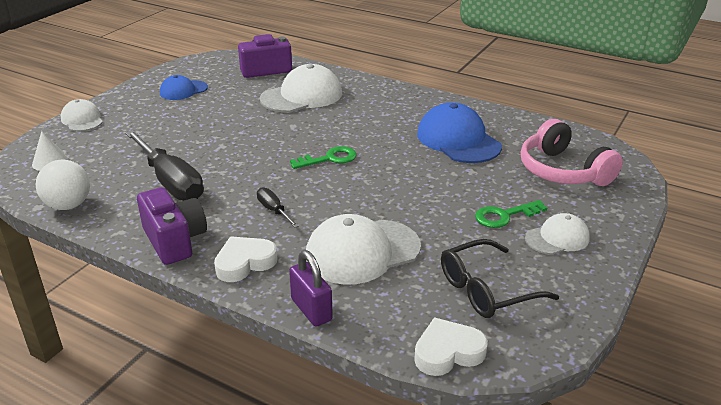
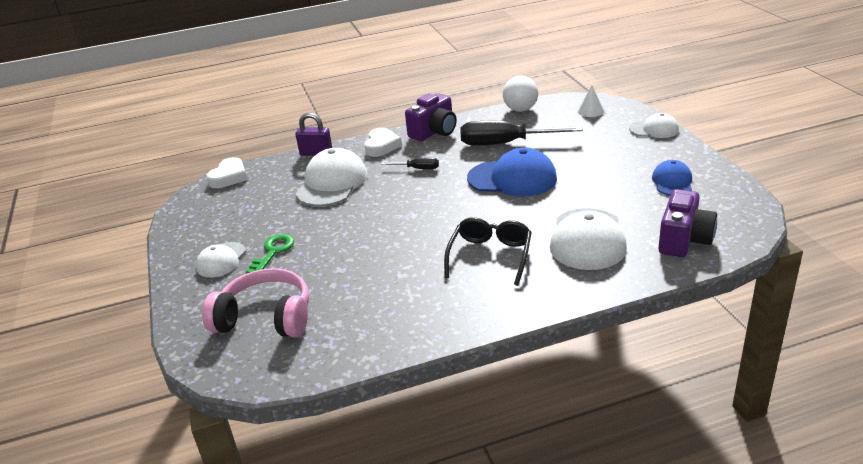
camera: 135 degrees right, 0 degrees up
(174, 241) = (434, 132): purple camera -> purple camera turned 60 degrees counterclockwise
(329, 159) = (451, 211): green key -> none
(458, 140) = (388, 289): blue cap -> blue cap (512, 178)
(486, 290) = (238, 208): black glasses -> black glasses (490, 256)

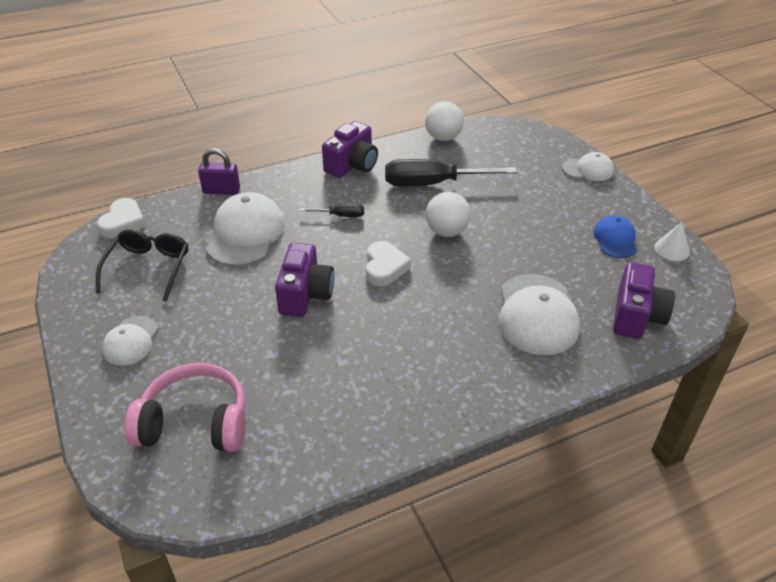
camera: 10 degrees left, 10 degrees up
(273, 252) = (191, 330): green key -> none
(377, 226) = (305, 294): none -> purple camera
(381, 146) = (295, 183): white heart -> white heart (384, 267)
(490, 256) = (436, 336): black glasses -> black glasses (148, 268)
(512, 178) = (446, 231): blue cap -> white ball
(590, 111) = (518, 142): white cone -> white cone (672, 249)

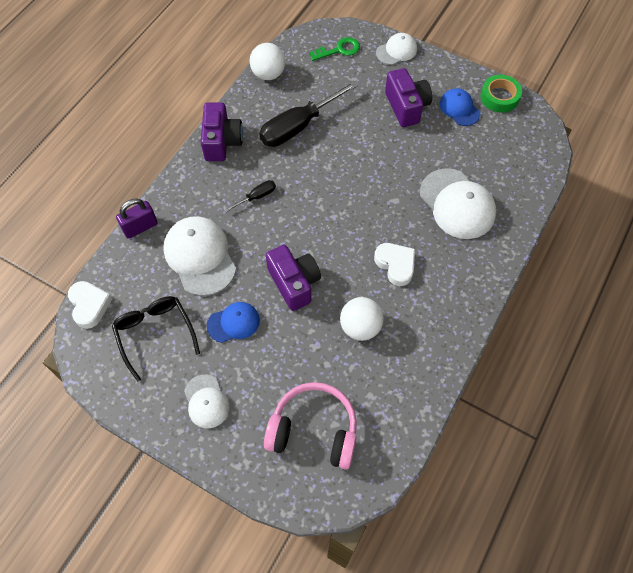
camera: 35 degrees left, 20 degrees up
(195, 422) = (314, 430): pink headphones -> pink headphones turned 45 degrees clockwise
(219, 295) = (233, 323): none -> blue cap
(384, 267) = (328, 225): white heart -> white heart (395, 265)
(446, 231) = (344, 167): white ball -> white ball (360, 327)
(528, 147) = (339, 50): none -> green key
(636, 316) = (516, 168): purple camera -> purple camera (406, 107)
(672, 249) = (499, 97): white cone -> green tape

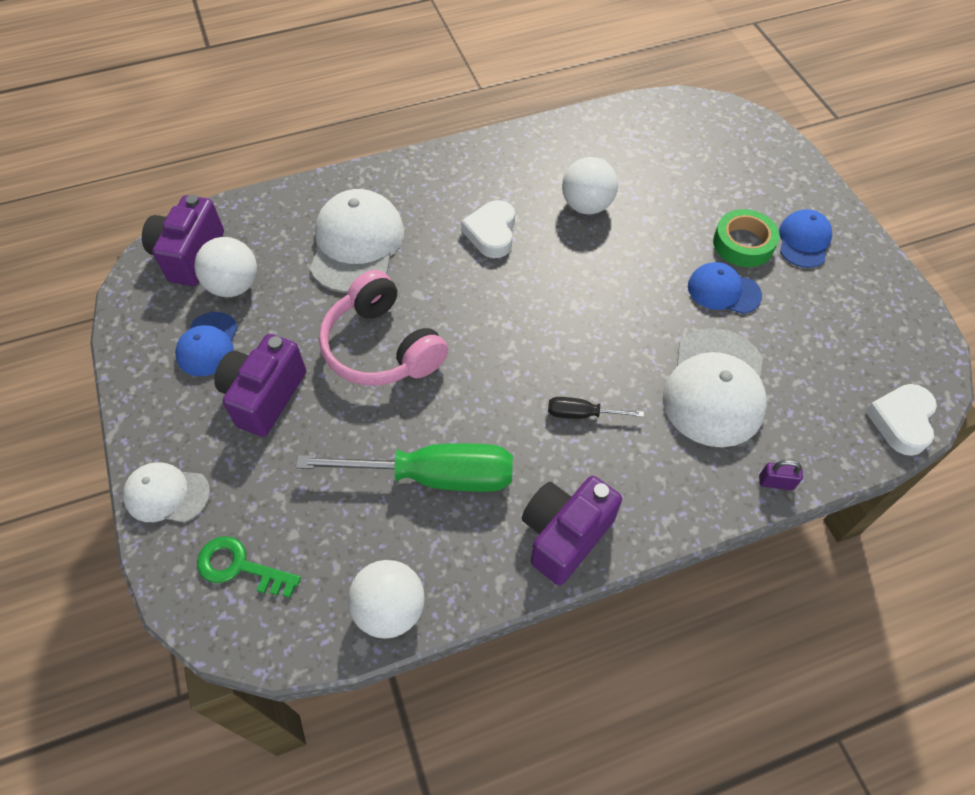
camera: 140 degrees left, 5 degrees down
(140, 227) = (776, 482): purple padlock -> purple padlock, size x0.59
(155, 333) = (827, 337): black glasses -> none
(206, 401) = (804, 241): white cap -> blue cap
(294, 283) = (621, 286): purple camera -> purple camera (190, 255)
(298, 126) = (433, 476): black screwdriver -> green screwdriver
(314, 430) = (708, 160): pink headphones -> pink headphones (381, 347)
(486, 140) = (234, 286): none -> white ball
(499, 97) = (144, 323): green tape -> green tape (743, 244)

